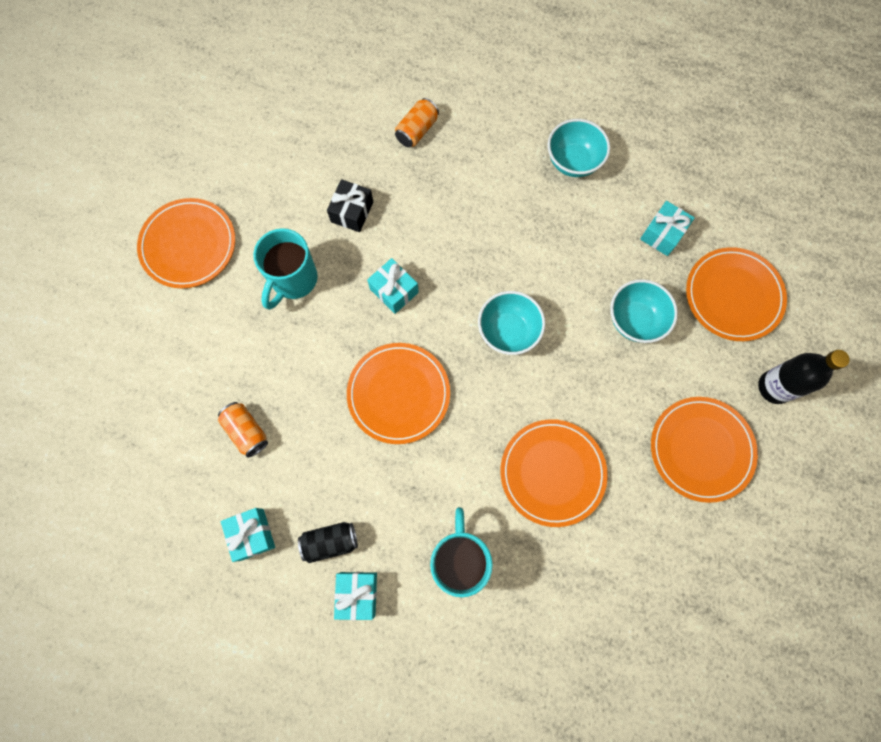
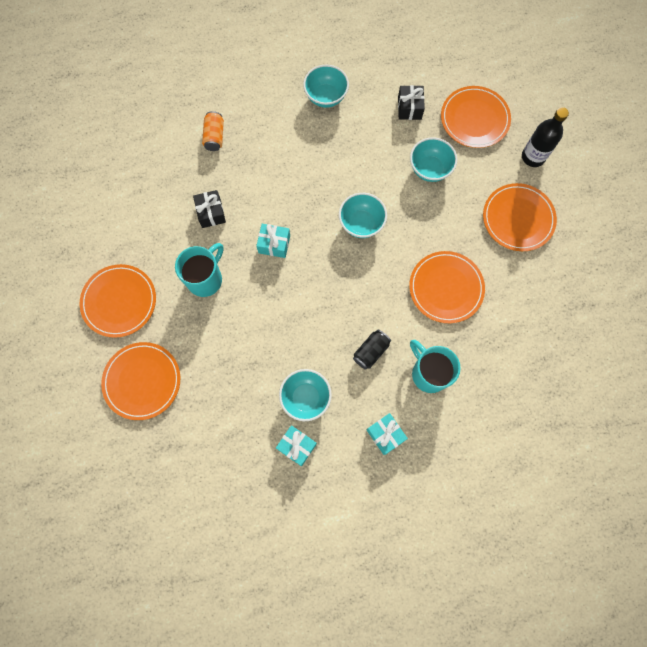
camera: 35 degrees left, 0 degrees up
(246, 431) = (246, 389): orange can -> none
(293, 280) = (205, 279): turquoise mug -> turquoise mug turned 135 degrees counterclockwise
(302, 486) = (305, 397): none -> turquoise bowl
(330, 542) = (347, 417): black can -> black can (371, 351)
(398, 394) = (323, 303): orange plate -> orange plate (142, 381)
(662, 234) = (409, 108): turquoise gift -> black gift

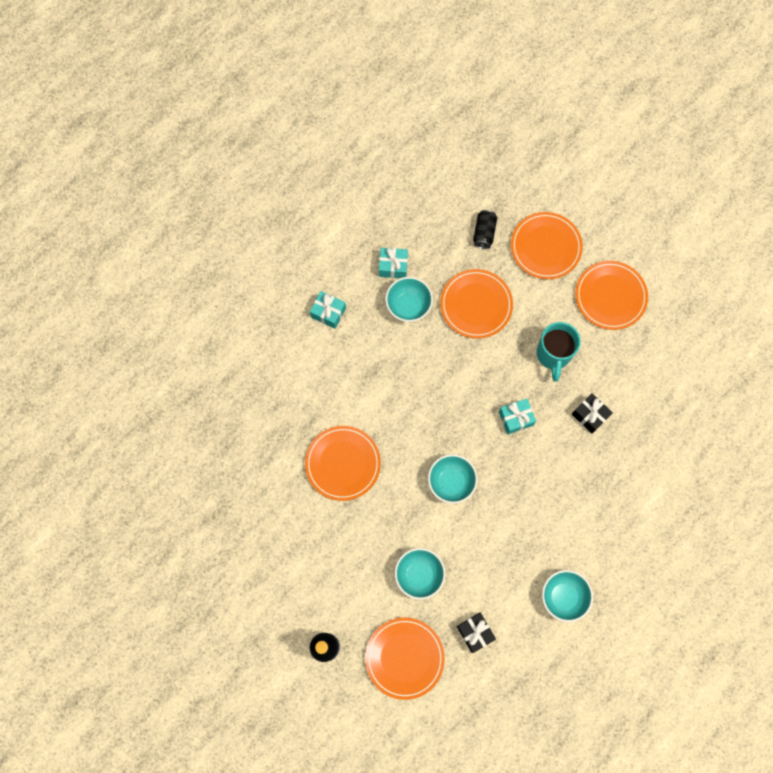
camera: 150 degrees right, 0 degrees up
(214, 136) = (639, 491): orange can -> none
(371, 351) = (377, 372): black can -> black can (484, 233)
(428, 373) = (319, 380): turquoise mug -> none
(518, 219) = (310, 570): orange plate -> orange plate (476, 305)

